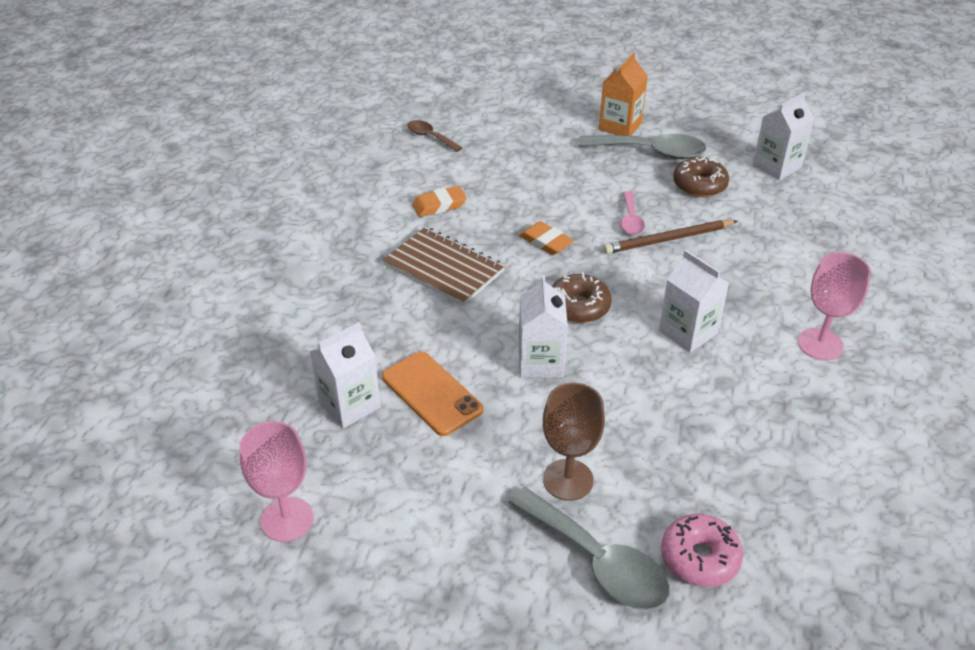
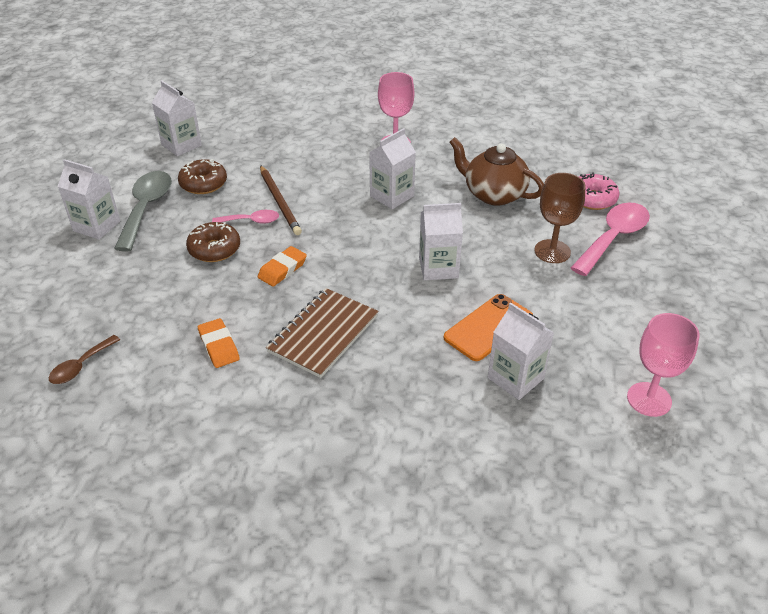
camera: 95 degrees left, 0 degrees up
(579, 306) = (369, 249): brown donut -> brown donut (214, 249)
(597, 561) = (613, 238): grey spoon -> pink spoon
(620, 126) = (97, 226): orange carton -> white carton
(701, 436) = (493, 194): none -> brown teapot

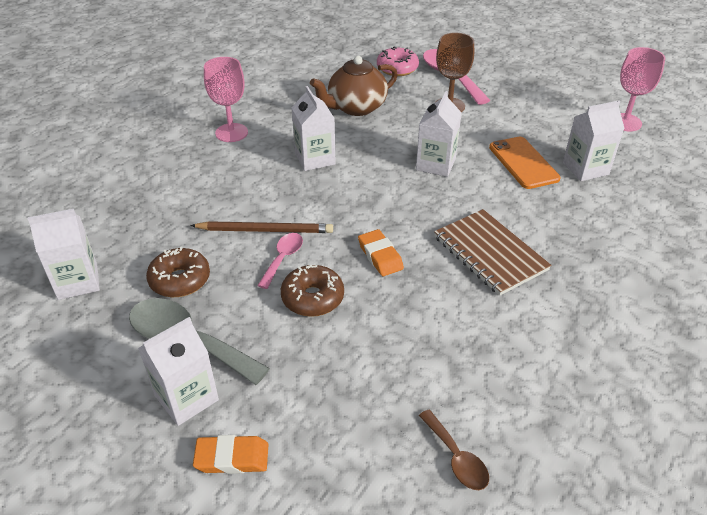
camera: 65 degrees left, 0 degrees up
(219, 346) = (475, 329): orange eraser -> orange eraser (232, 458)

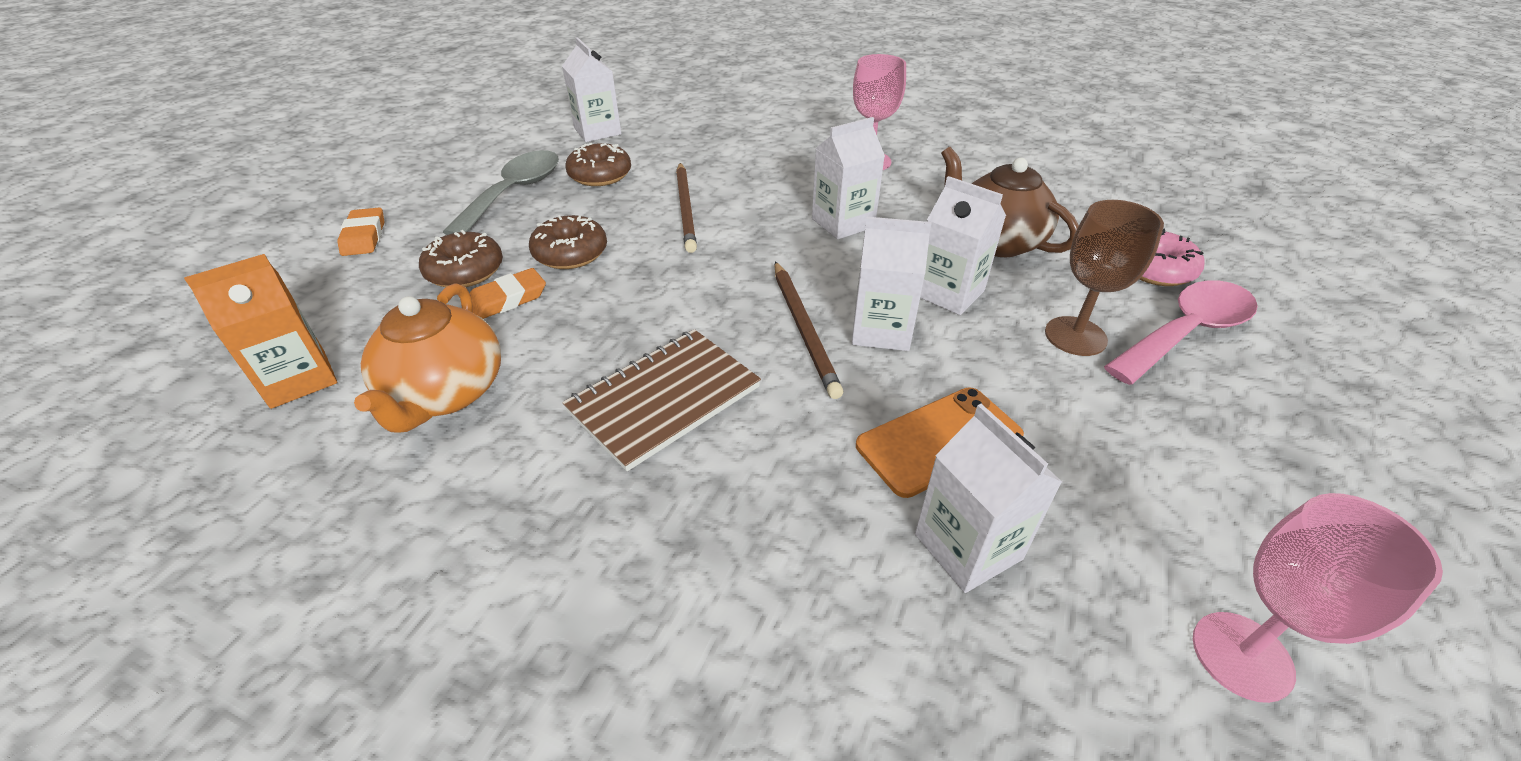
camera: 80 degrees right, 0 degrees up
(186, 398) = (443, 204): white carton -> white carton (948, 293)
(283, 258) = (637, 226): pink spoon -> none
(321, 365) = (465, 271): none -> brown donut
(380, 256) = (648, 294): orange eraser -> orange eraser (507, 299)
(430, 192) = (804, 329): none -> brown pencil
(456, 458) = (298, 379): brown spoon -> orange carton
(479, 359) = (445, 393): none -> orange teapot

